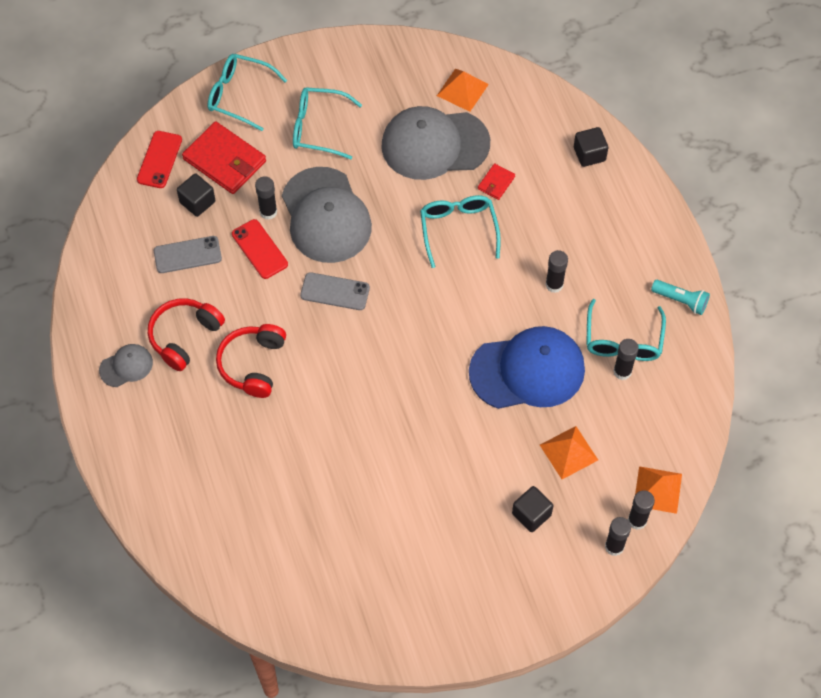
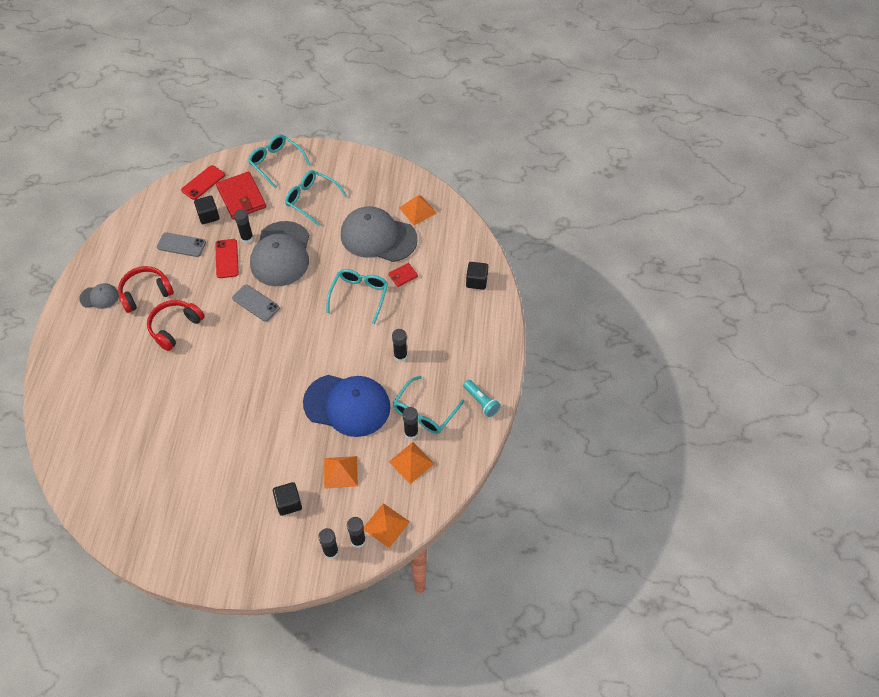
camera: 25 degrees right, 5 degrees down
(643, 406) = (411, 462): none -> orange pyramid

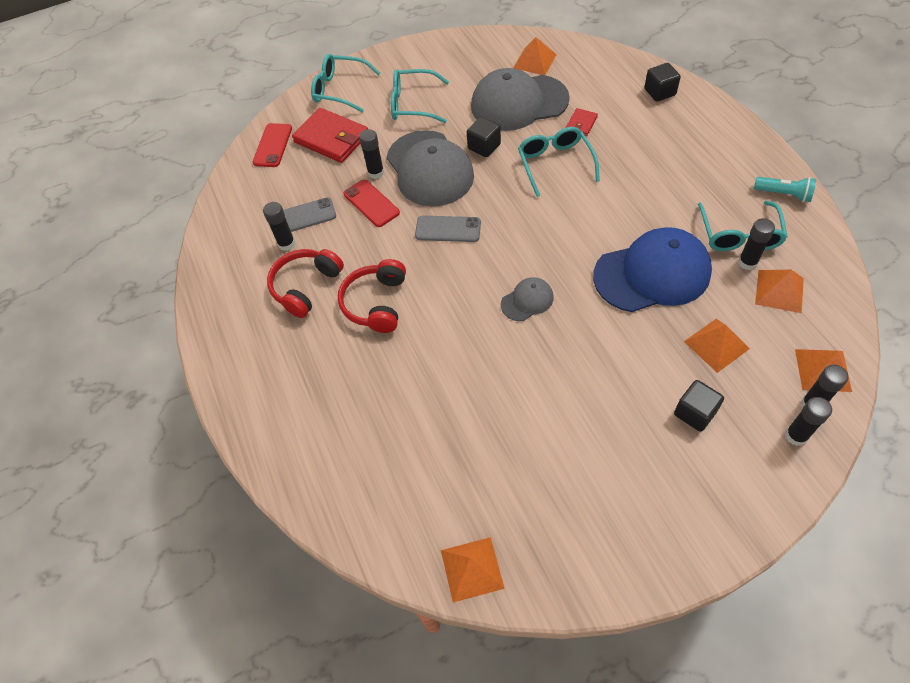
camera: 25 degrees left, 0 degrees up
(97, 511) = (472, 569): none -> orange pyramid
(99, 297) = (249, 321): grey cap -> grey cap (527, 300)
(208, 216) = (309, 173): black cube -> black cube (484, 146)
(400, 356) = (657, 197): black glue stick -> black glue stick (286, 244)

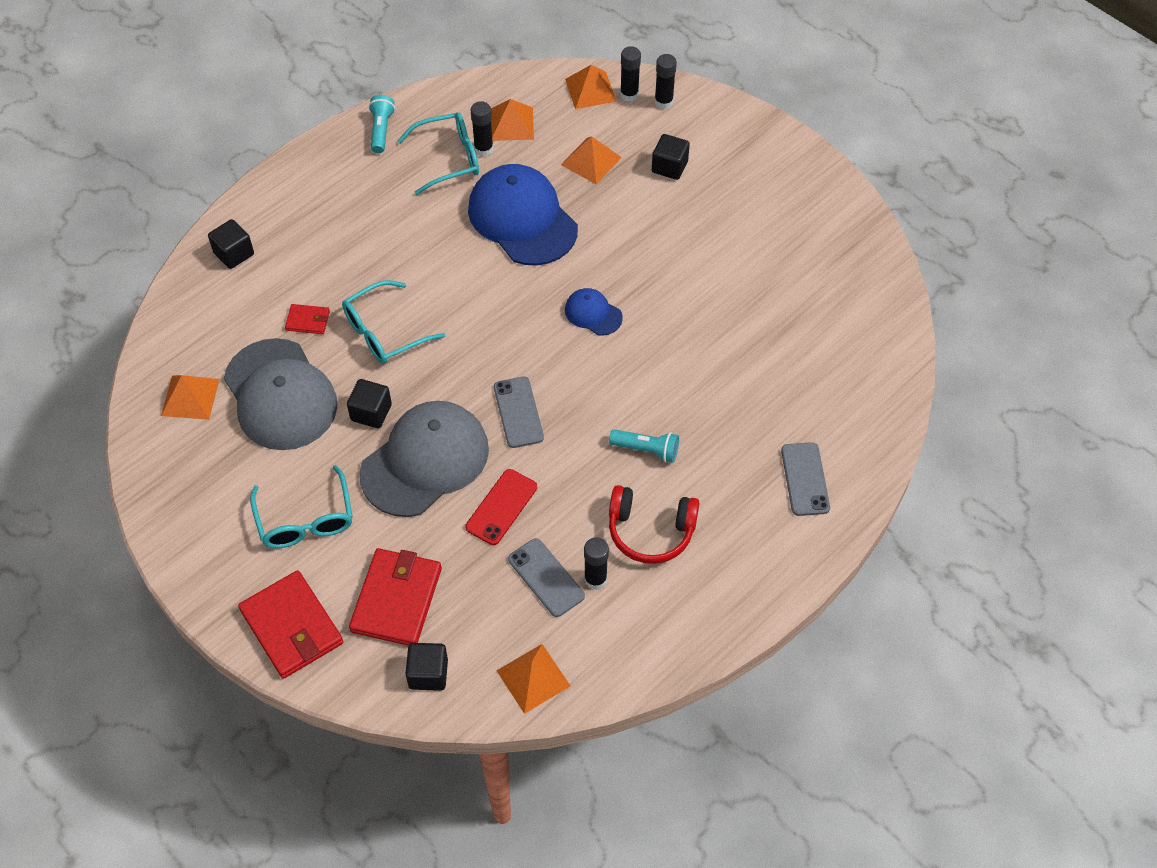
camera: 115 degrees left, 0 degrees up
(273, 145) = (428, 674): red phone -> black cube
(294, 410) = (805, 479): none -> grey phone
(340, 90) = (291, 627): turquoise glasses -> red wallet
(376, 173) = (448, 520): black glue stick -> none
(376, 303) = (646, 450): red headphones -> turquoise flashlight
(472, 569) = (882, 288): orange pyramid -> orange pyramid (533, 678)
(527, 300) = (593, 313): grey cap -> blue cap

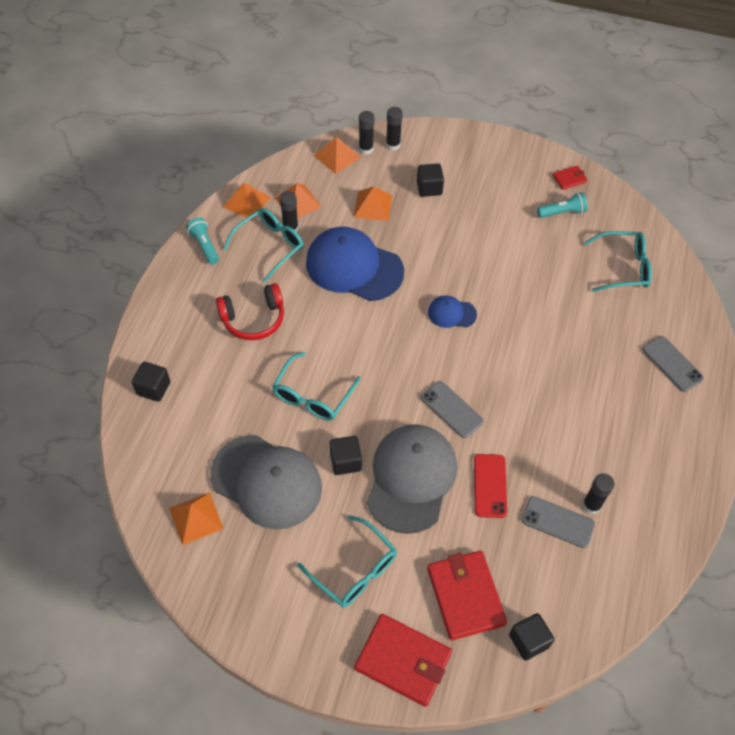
camera: 30 degrees left, 0 degrees up
(308, 321) = (248, 414): red wallet -> red wallet (569, 179)
(533, 678) = (603, 602): orange pyramid -> orange pyramid (246, 202)
(646, 450) = (557, 394): turquoise flashlight -> turquoise flashlight (562, 212)
(650, 531) = (602, 450): red headphones -> red headphones (253, 319)
(830, 349) = (622, 267): none -> turquoise glasses

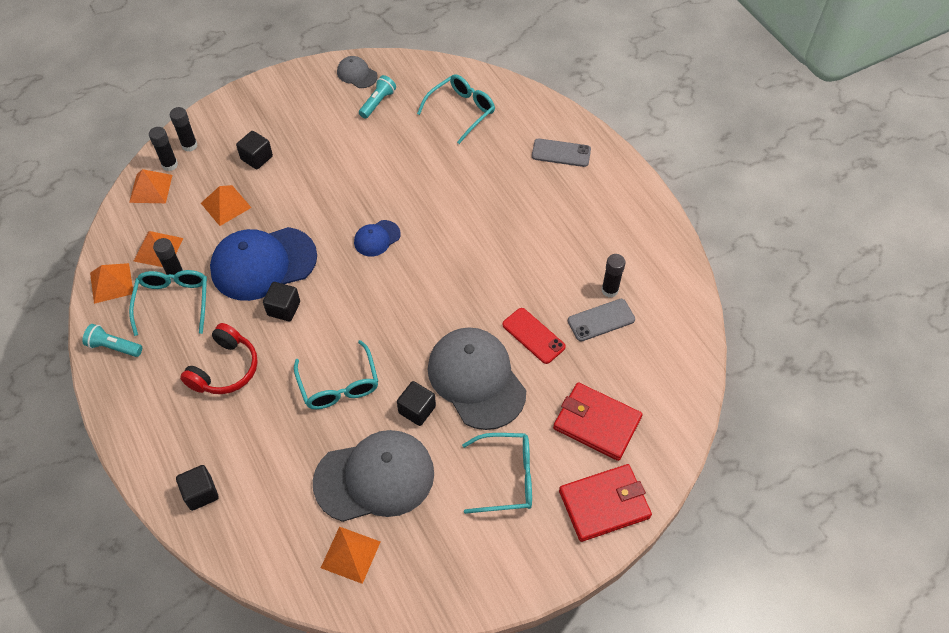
camera: 45 degrees left, 0 degrees up
(451, 409) = (451, 307): grey phone -> none
(528, 641) = (664, 413): black cube -> black cube (284, 308)
(569, 179) = (357, 74): red wallet -> grey cap

